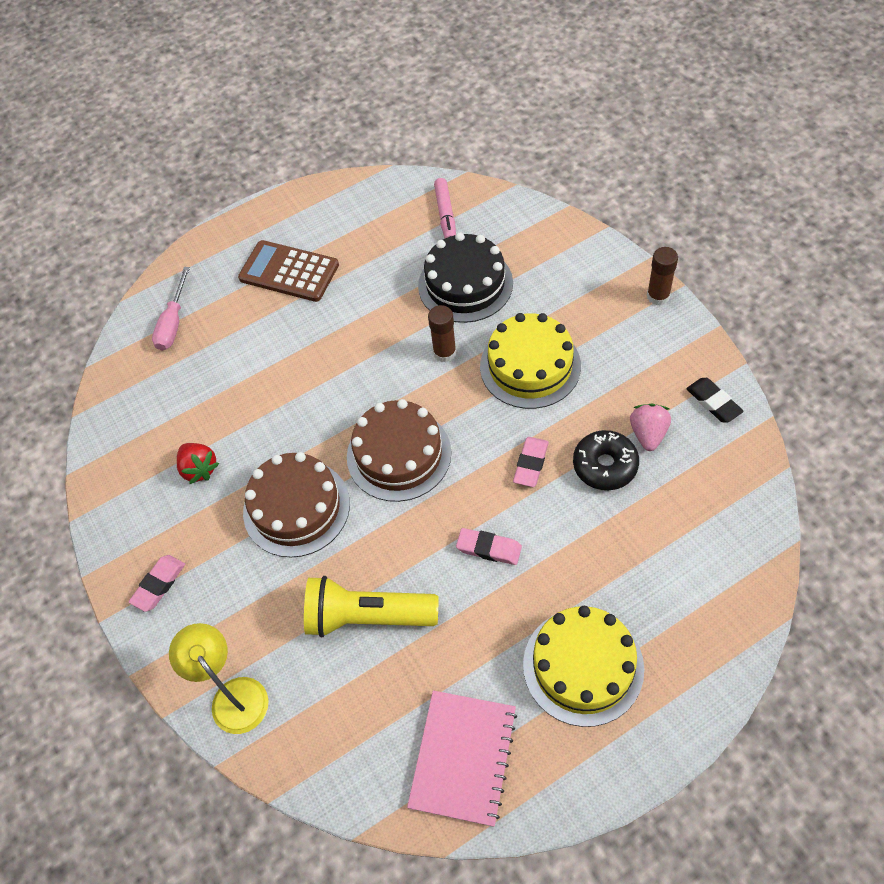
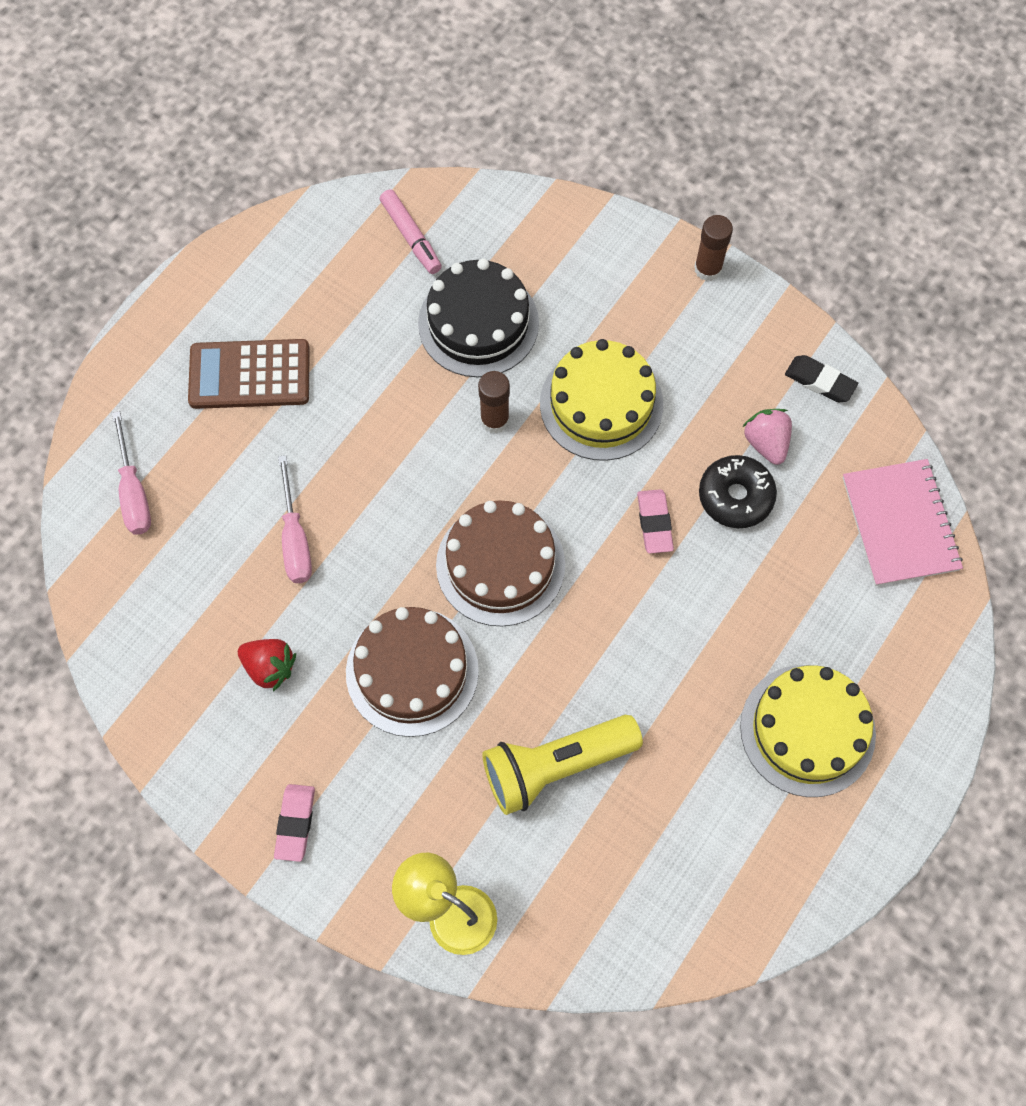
camera: 30 degrees left, 10 degrees up
(263, 388) = (295, 538): none -> pink screwdriver
(463, 758) = (728, 876): pink notebook -> pink notebook (899, 524)
(489, 548) = (652, 638): pink eraser -> none

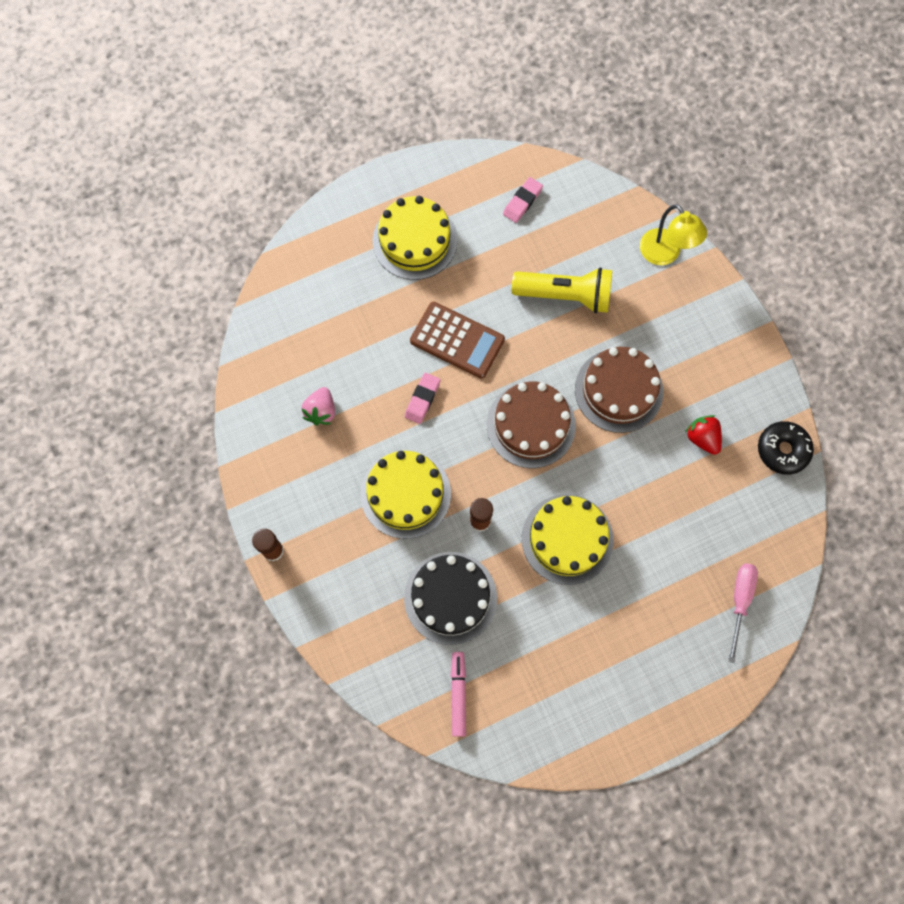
camera: 150 degrees left, 5 degrees up
(249, 375) = (625, 646): brown calculator -> brown calculator (457, 340)
(295, 538) = (649, 511): pink screwdriver -> none
(295, 823) = (728, 342): pink eraser -> pink eraser (522, 202)
(379, 454) = (567, 539): none -> yellow cake
(735, 496) = (363, 388): black donut -> black donut (782, 450)
(820, 381) = (259, 432): black eraser -> none
(899, 524) = (279, 320): pink notebook -> none

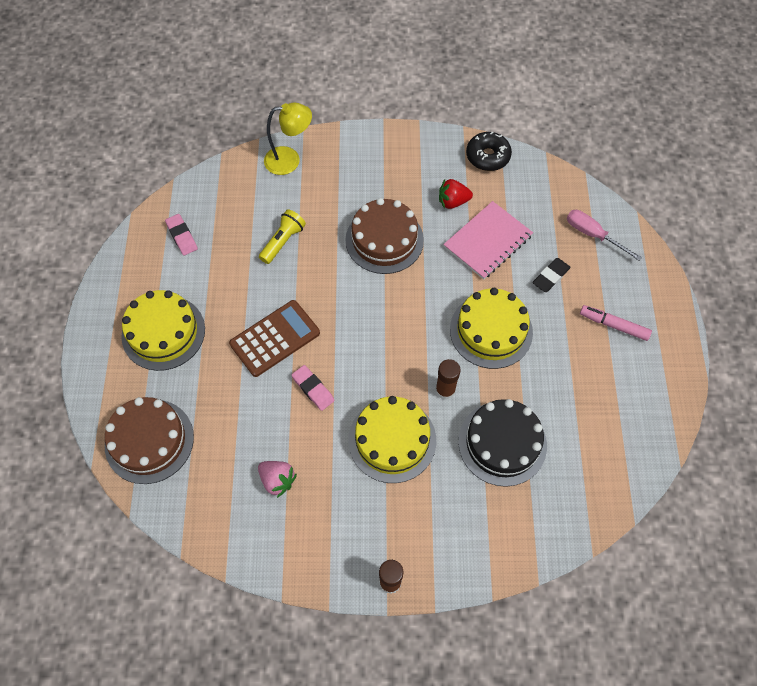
camera: 65 degrees left, 10 degrees down
(458, 694) = (590, 473): pink marker -> pink marker (613, 325)
(531, 425) = (380, 315): brown cake -> brown cake (149, 441)
(565, 295) = (283, 241): yellow flashlight -> yellow flashlight, size x0.63
(662, 575) = (550, 277): none -> black eraser
(672, 493) = (487, 241): none -> pink notebook

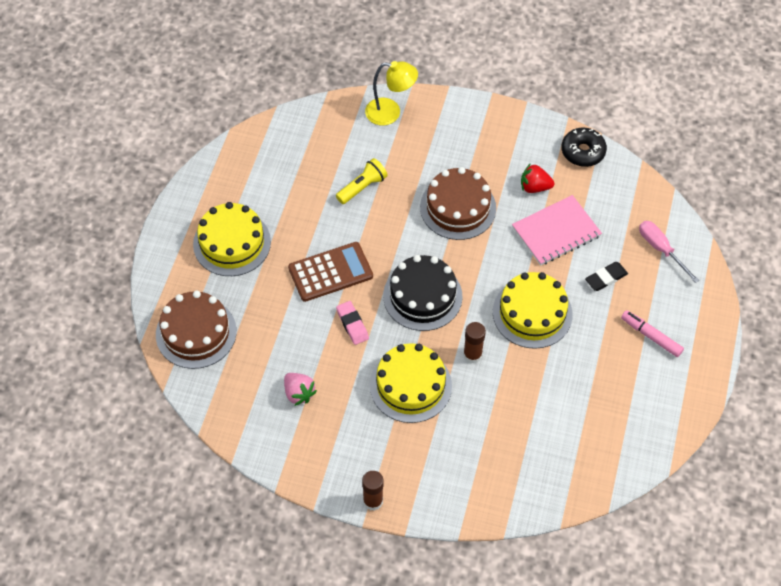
camera: 15 degrees right, 5 degrees down
(182, 236) = (270, 161): pink eraser -> none
(502, 443) = (510, 413): black cake -> black cake (422, 296)

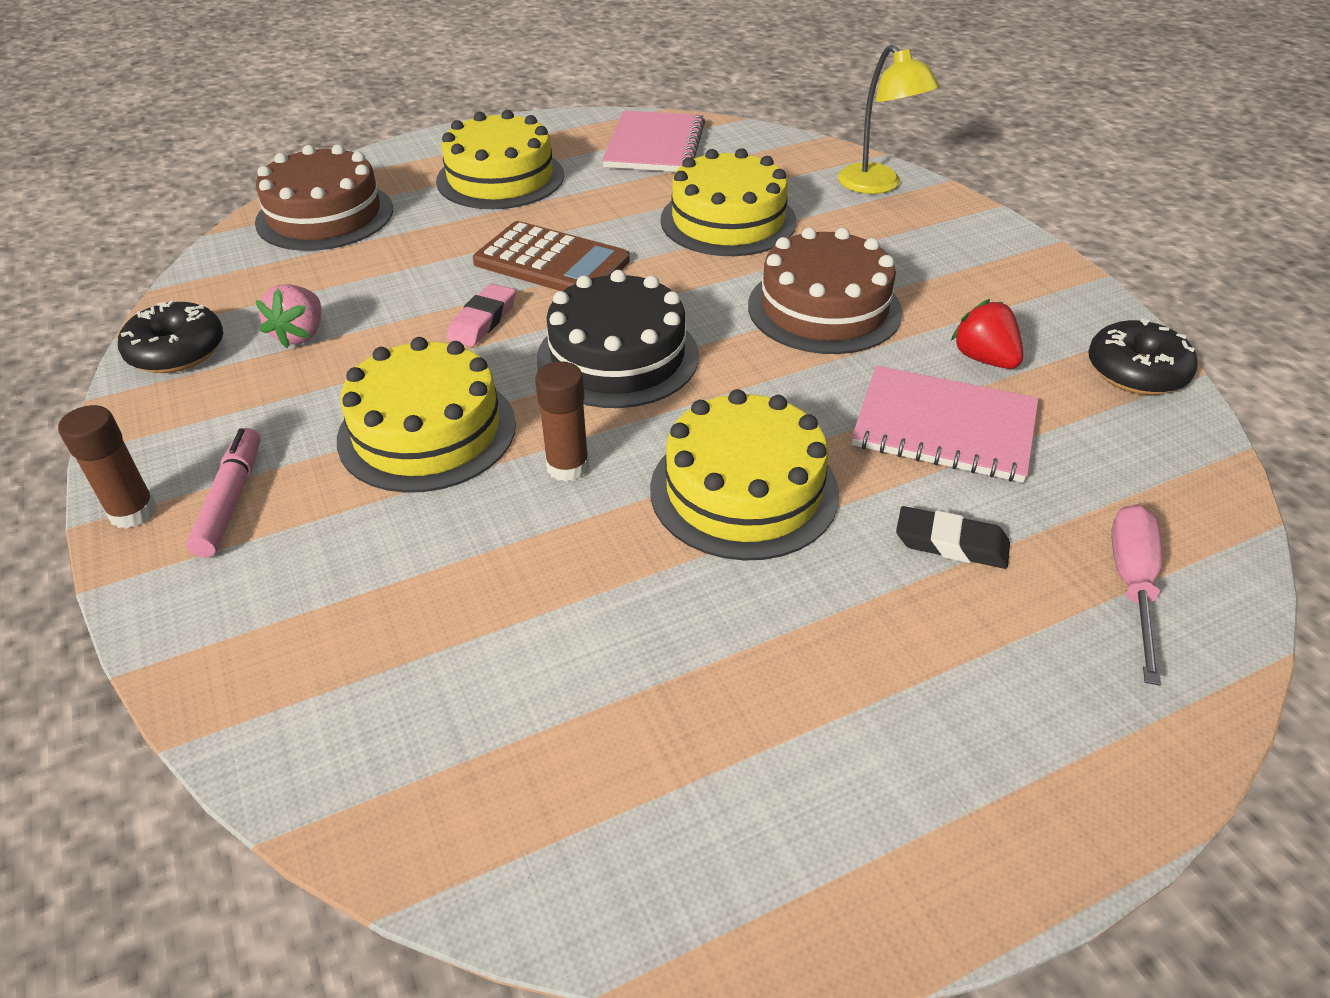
camera: 50 degrees right, 15 degrees down
(264, 162) = (654, 145): none -> pink notebook
(267, 443) = (177, 351): none -> black donut
(362, 187) = (728, 220): yellow flashlight -> yellow cake
(651, 336) = (922, 698): pink marker -> pink marker (231, 500)

